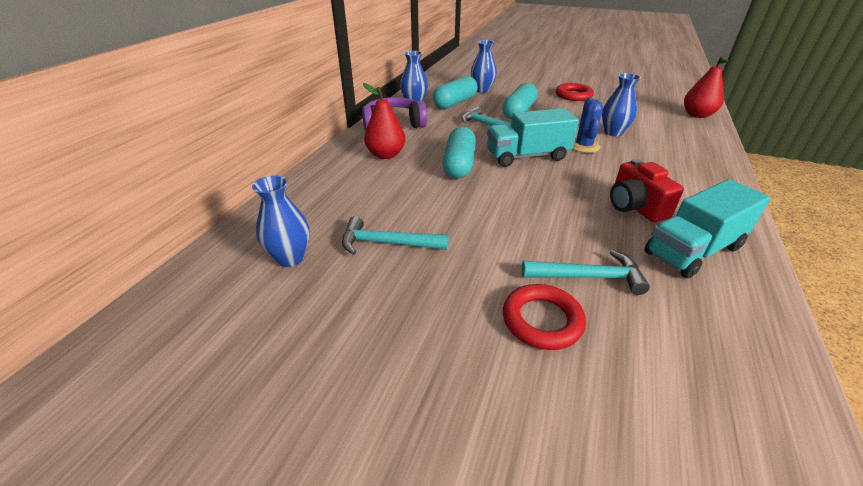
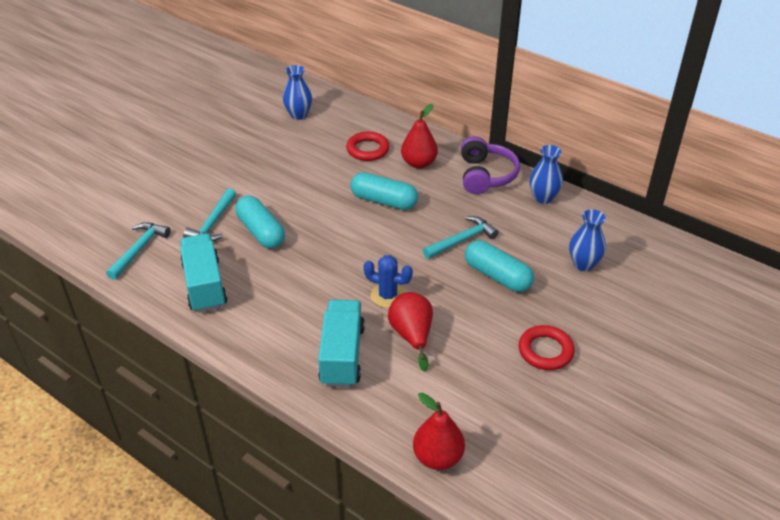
camera: 105 degrees right, 5 degrees up
(387, 243) = (292, 150): turquoise hammer -> turquoise hammer (139, 249)
(455, 103) = (540, 230): turquoise capsule -> turquoise capsule (261, 232)
(527, 156) = (382, 247): turquoise truck -> turquoise truck (342, 355)
(542, 320) = (194, 193): red ring -> red ring (368, 149)
(613, 132) = (412, 335): blue vase -> red pear
(635, 207) = (269, 281): red camera -> none

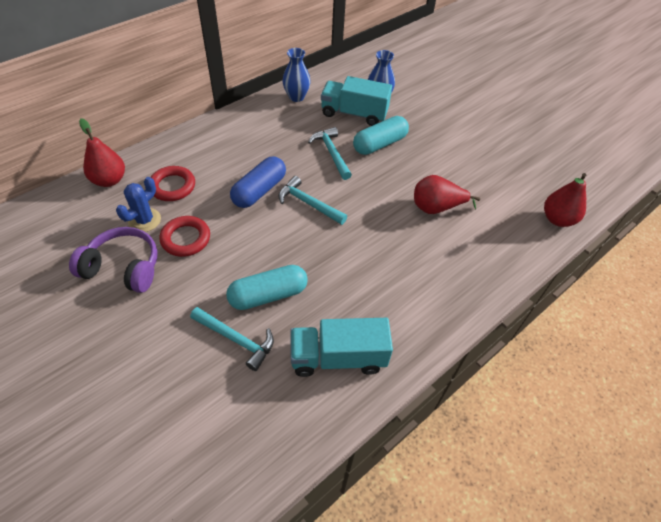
camera: 80 degrees left, 10 degrees up
(139, 249) = (256, 426): turquoise hammer -> turquoise hammer (308, 203)
(298, 115) = (72, 231): blue vase -> none
(342, 355) = (453, 257): turquoise truck -> turquoise truck (354, 113)
(384, 201) = (259, 191): turquoise capsule -> blue capsule
(387, 295) = (387, 213): blue cactus -> blue cactus (144, 220)
(419, 163) = (214, 156): red pear -> red pear (109, 180)
(486, 175) = (253, 119): purple headphones -> purple headphones (123, 267)
(545, 351) = (462, 140): red ring -> red ring (186, 239)

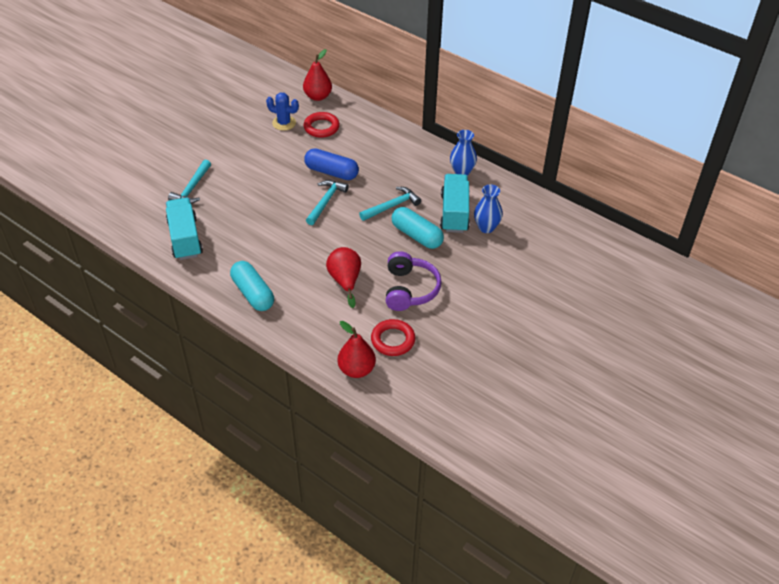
camera: 80 degrees right, 5 degrees down
(123, 267) = (240, 125): purple headphones -> purple headphones (410, 289)
(186, 239) = (272, 146): red ring -> red ring (393, 340)
(268, 295) = (231, 196): turquoise capsule -> turquoise capsule (253, 293)

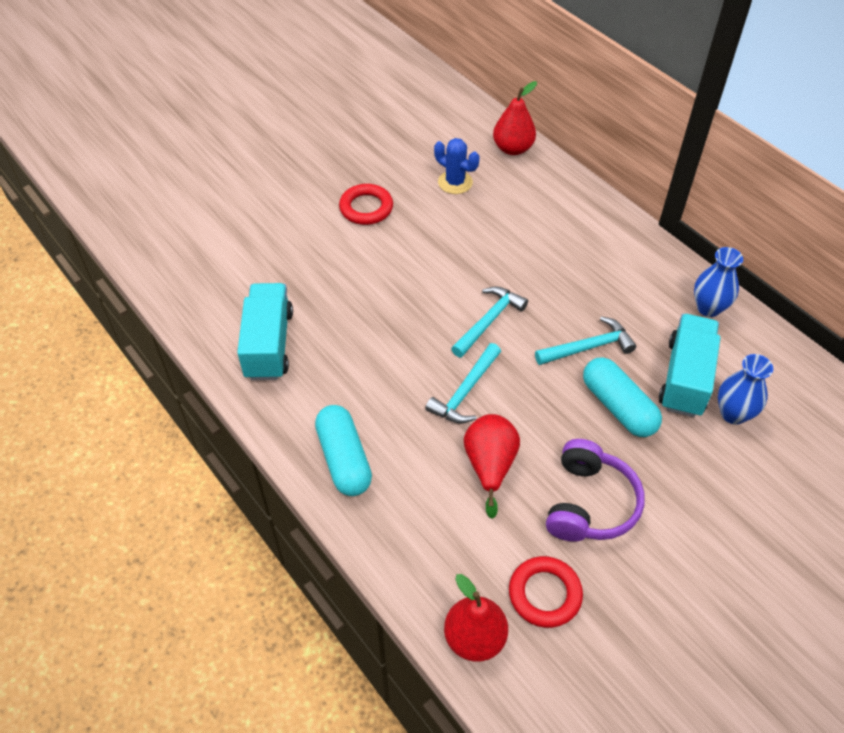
camera: 15 degrees right, 5 degrees up
(192, 188) = (300, 264): turquoise hammer -> turquoise hammer (465, 392)
(321, 127) = (508, 198): red ring -> red ring (366, 208)
(331, 172) = (507, 273): blue capsule -> none

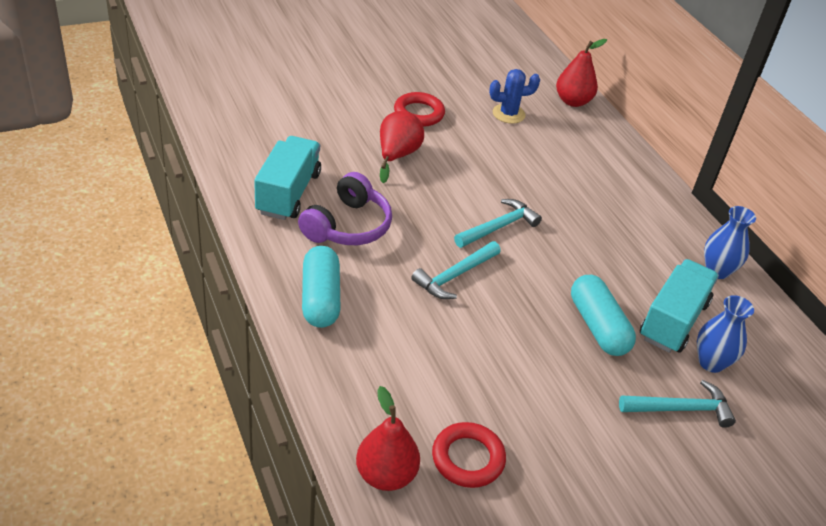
camera: 10 degrees right, 10 degrees down
(455, 182) = (508, 114): blue cactus -> blue cactus turned 60 degrees counterclockwise
(490, 466) = (455, 340): red pear -> red pear (397, 156)
(588, 347) = (586, 271): turquoise hammer -> turquoise hammer (680, 409)
(590, 503) = (540, 397): purple headphones -> purple headphones (348, 226)

